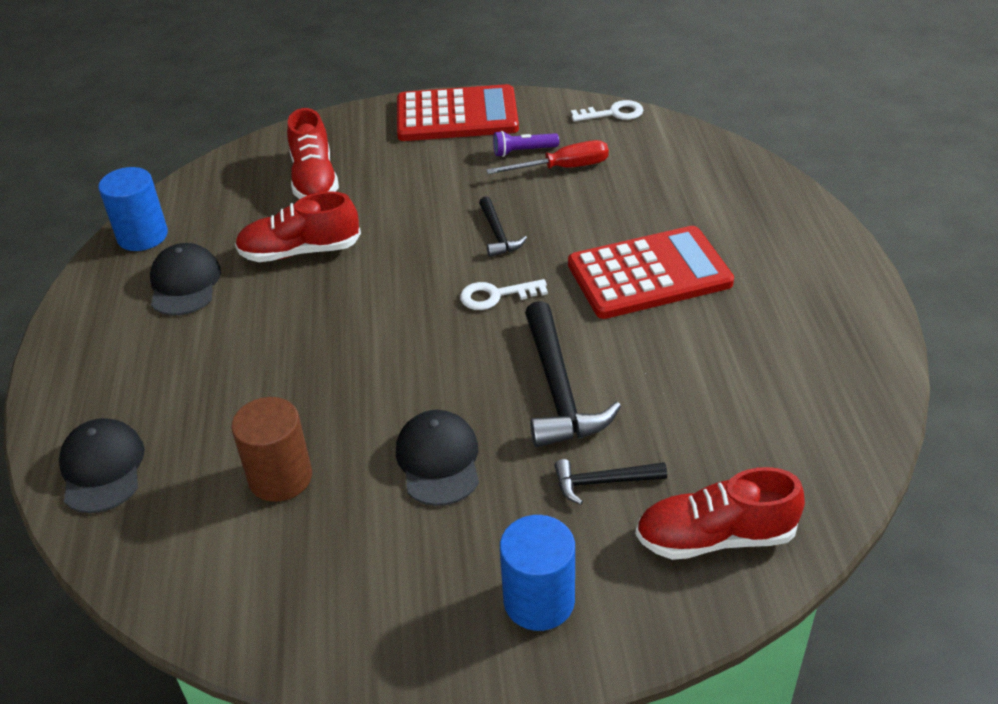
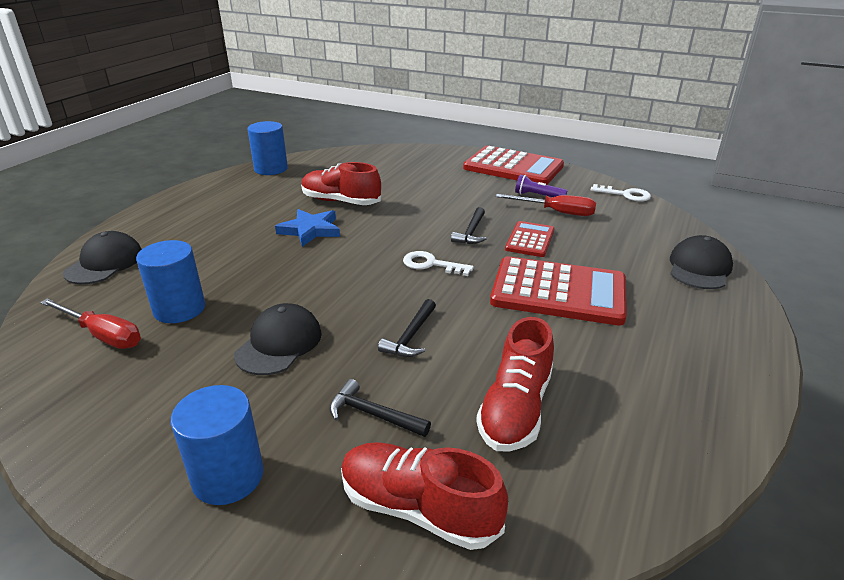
camera: 30 degrees right, 10 degrees down
(184, 284) = (262, 195): black cap -> black cap (699, 268)
(232, 548) = (102, 335): none -> red screwdriver
(280, 477) = (179, 309): brown cylinder -> blue cylinder
(310, 309) = (310, 230): none -> blue star
(314, 180) = (391, 172): red shoe -> red shoe (515, 408)
(558, 389) = (411, 336): black hammer -> black hammer, size x0.54
(568, 219) = (530, 240): none -> red calculator

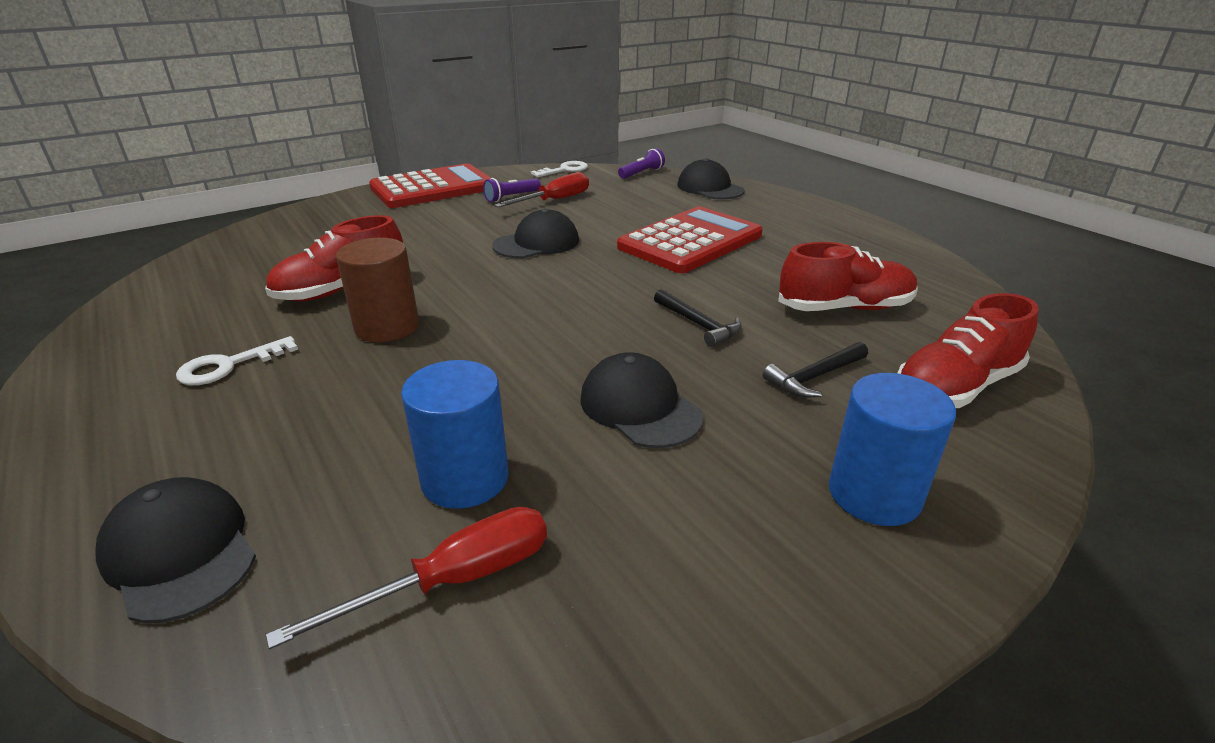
camera: 60 degrees left, 0 degrees up
(271, 169) = (130, 314): blue cylinder -> none
(310, 230) = (387, 327): blue star -> brown cylinder
(431, 264) = (574, 279): white key -> white key (229, 365)
(471, 232) = (536, 243): black hammer -> black cap
(515, 408) = (844, 308): red shoe -> red shoe turned 60 degrees counterclockwise
(530, 240) = (589, 225): red calculator -> none
(677, 226) = (641, 173): none -> purple flashlight

